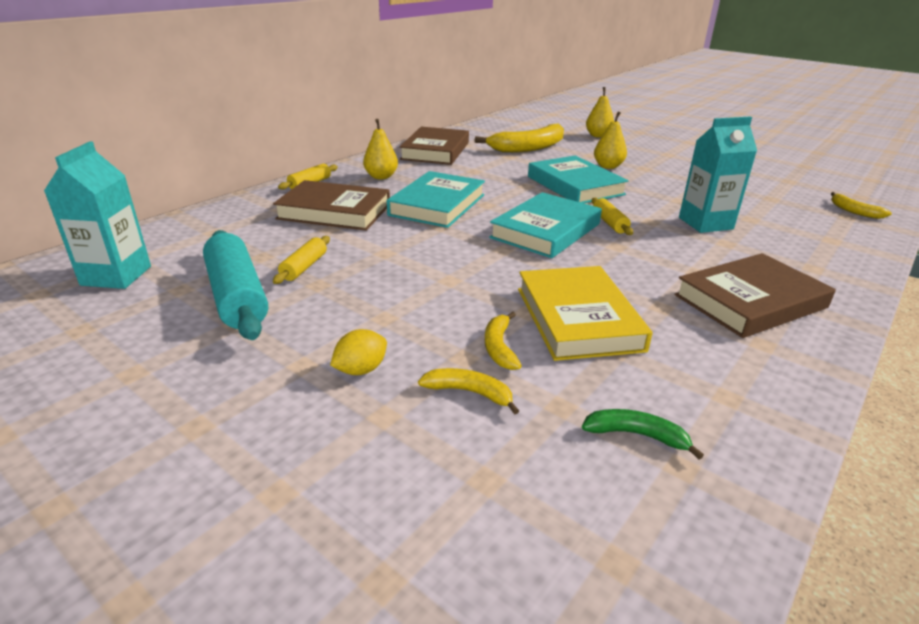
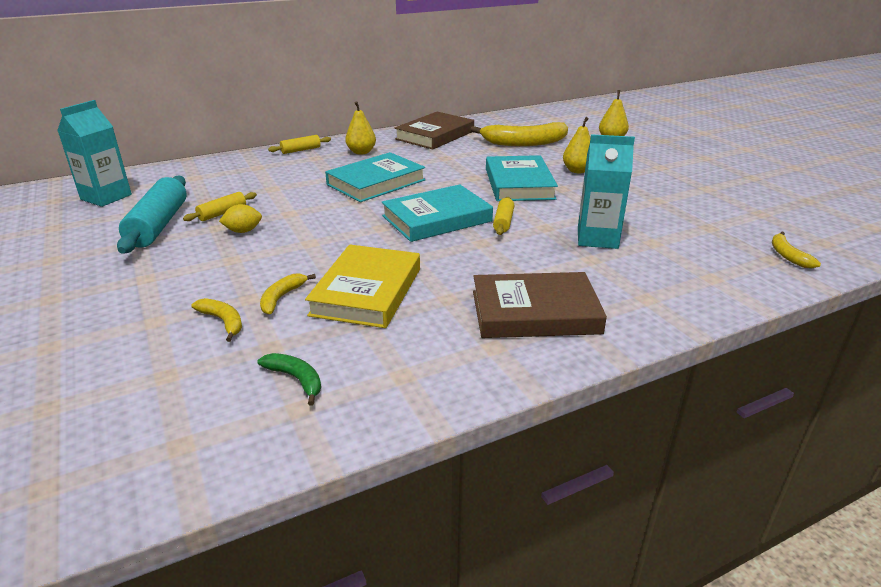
camera: 25 degrees right, 0 degrees up
(334, 211) = (292, 175): brown book -> none
(361, 370) = (175, 290): yellow lemon -> yellow lemon (243, 231)

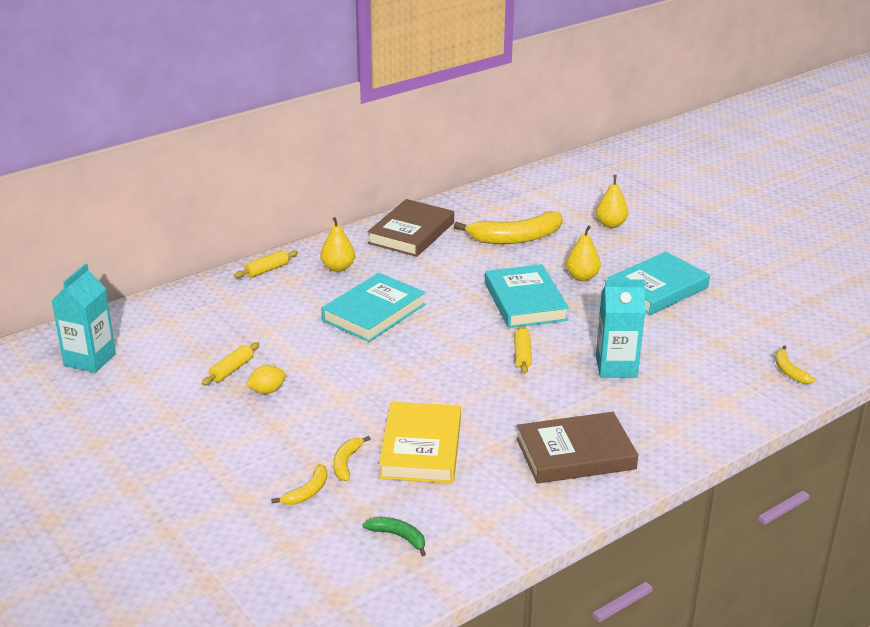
camera: 10 degrees left, 0 degrees up
(158, 225) = (174, 391): turquoise rolling pin -> none
(223, 322) = (307, 492): yellow banana -> yellow banana turned 90 degrees clockwise
(437, 219) = (455, 357): turquoise book -> turquoise book (657, 289)

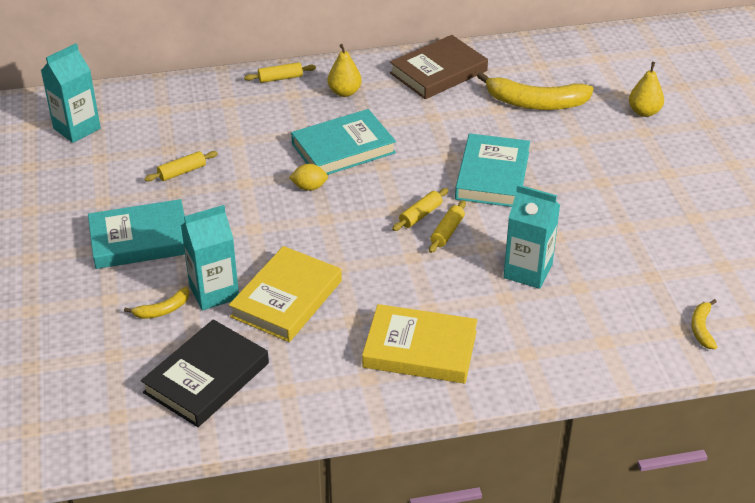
camera: 25 degrees right, 10 degrees up
(267, 391) = (197, 201): yellow lemon -> yellow lemon (309, 187)
(346, 462) = (214, 292): yellow banana -> turquoise carton
(398, 537) = (207, 378): green banana -> black book
(488, 348) = (420, 215): none -> yellow rolling pin
(575, 454) = (420, 349): brown book -> yellow book
(582, 277) = (569, 164): yellow pear -> none
(657, 289) = (636, 198): turquoise book -> turquoise book (140, 240)

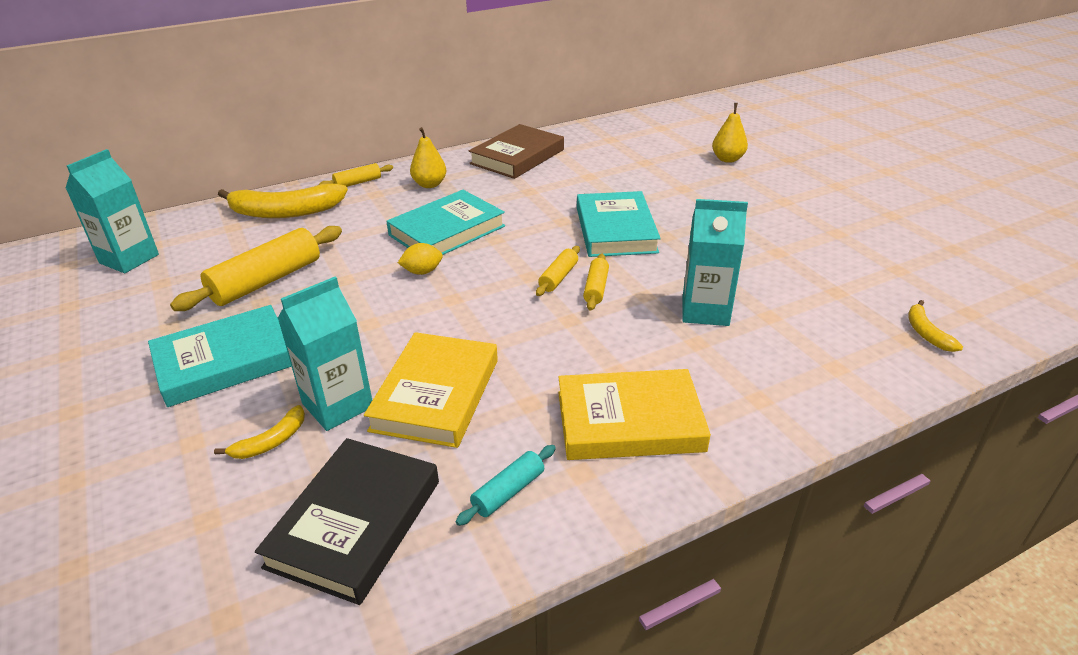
camera: 15 degrees left, 5 degrees down
(182, 172) = (266, 281): yellow rolling pin -> yellow rolling pin, size x1.97
(313, 380) = (508, 492): none -> turquoise rolling pin
(535, 103) = (623, 167): yellow banana -> yellow banana (285, 212)

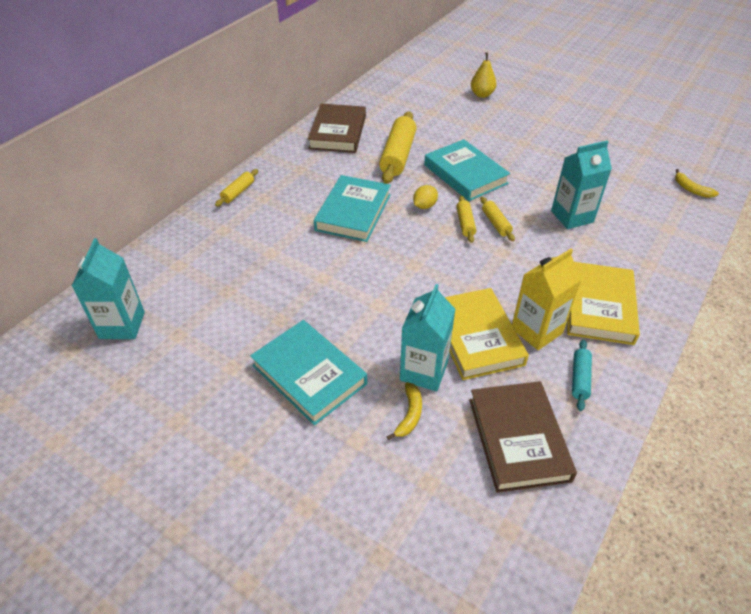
camera: 30 degrees left, 10 degrees up
(225, 361) = (309, 374): turquoise book -> turquoise book turned 75 degrees counterclockwise
(266, 281) = (264, 301): yellow rolling pin -> yellow rolling pin (398, 155)
(285, 212) = (208, 237): yellow banana -> none
(355, 523) = (518, 439): black book -> brown book
(422, 272) = (371, 251): yellow lemon -> yellow lemon (424, 206)
(429, 184) = (297, 176): yellow pear -> none
(515, 416) = (536, 330): none -> yellow carton
(629, 421) = (599, 306): yellow book -> yellow book turned 45 degrees counterclockwise

